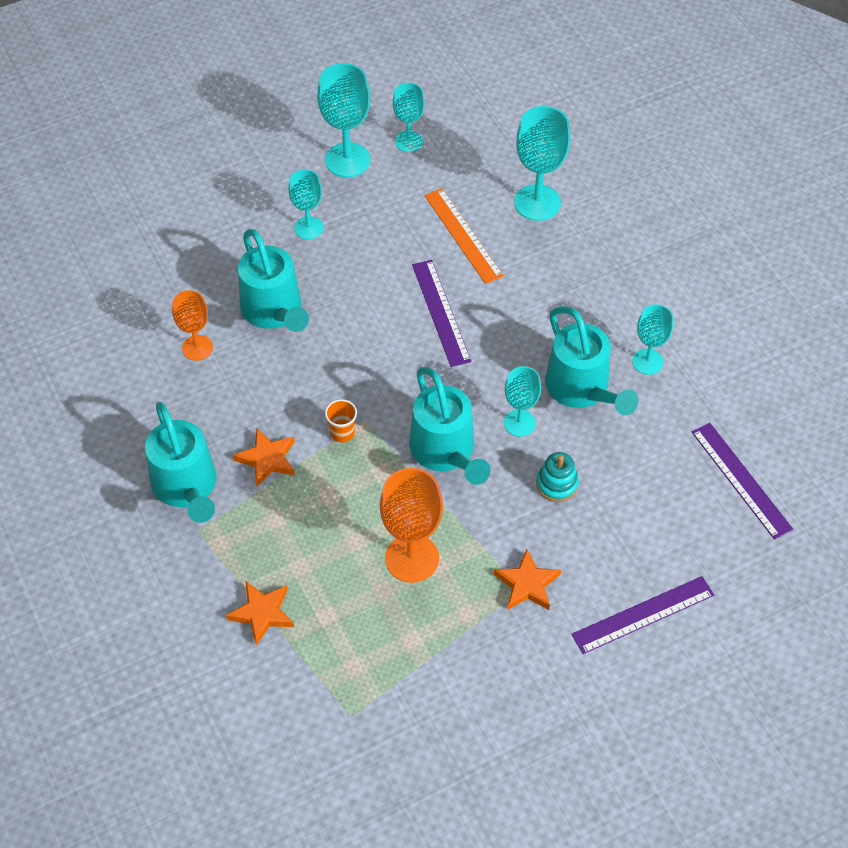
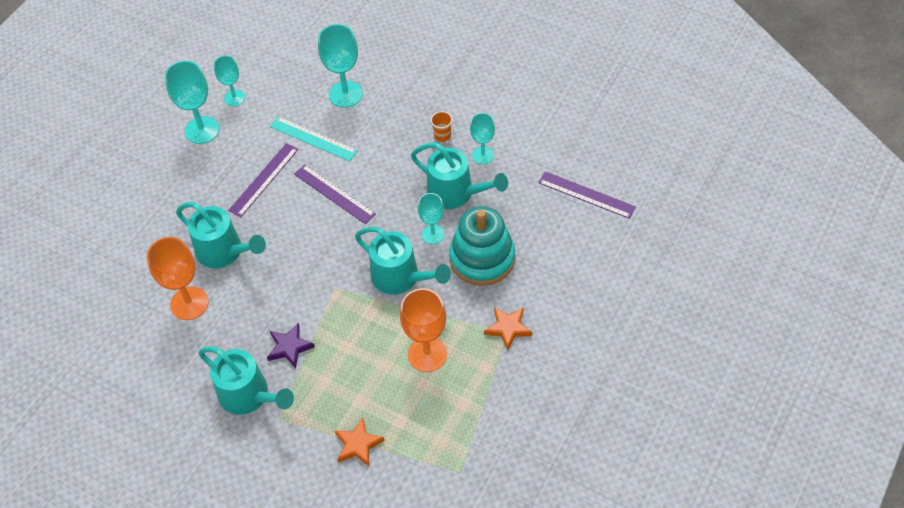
camera: 30 degrees left, 0 degrees up
(197, 348) = (189, 303): orange goblet -> orange goblet, size x1.61
(267, 459) = (289, 347): orange star -> purple star
(308, 228) = (208, 187): turquoise goblet -> none
(342, 433) = (326, 303): orange cup -> orange cup (442, 135)
(463, 235) = (313, 139): orange ruler -> turquoise ruler
(557, 484) = (482, 258): turquoise stacking toy -> turquoise stacking toy, size x2.17
(643, 614) = (588, 305): purple ruler -> purple ruler (263, 179)

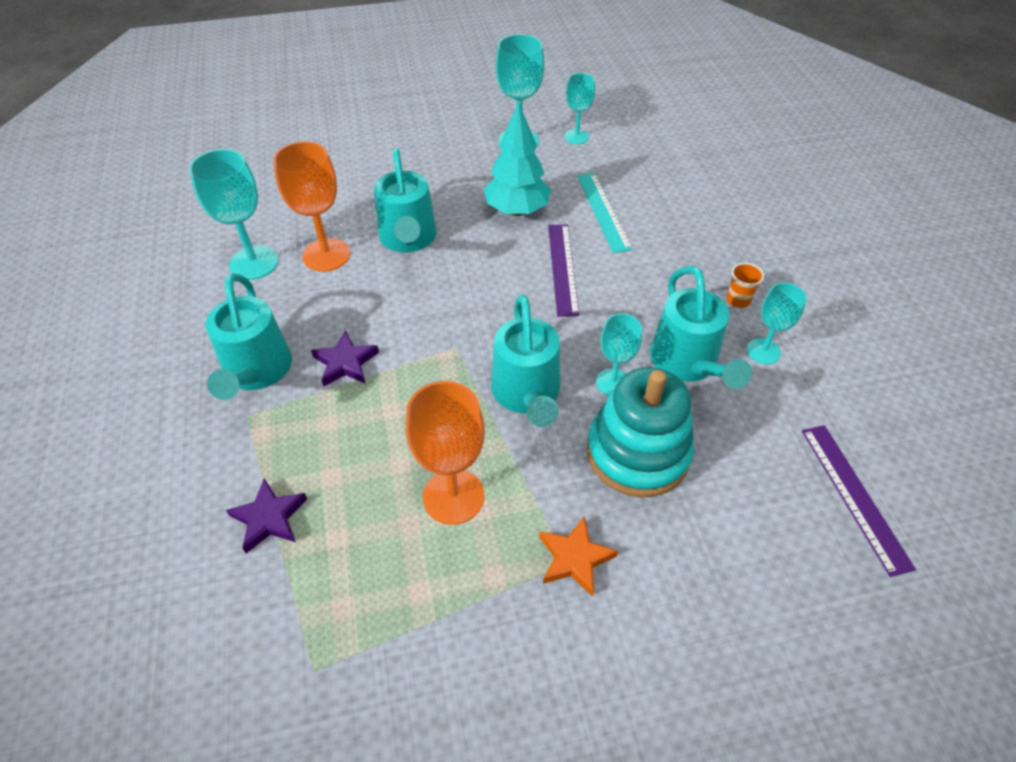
camera: 45 degrees right, 5 degrees down
(263, 179) = (517, 210): purple ruler -> turquoise tree
(345, 94) = (680, 198): turquoise goblet -> turquoise goblet (254, 263)
(358, 444) = (269, 518): orange star -> purple star

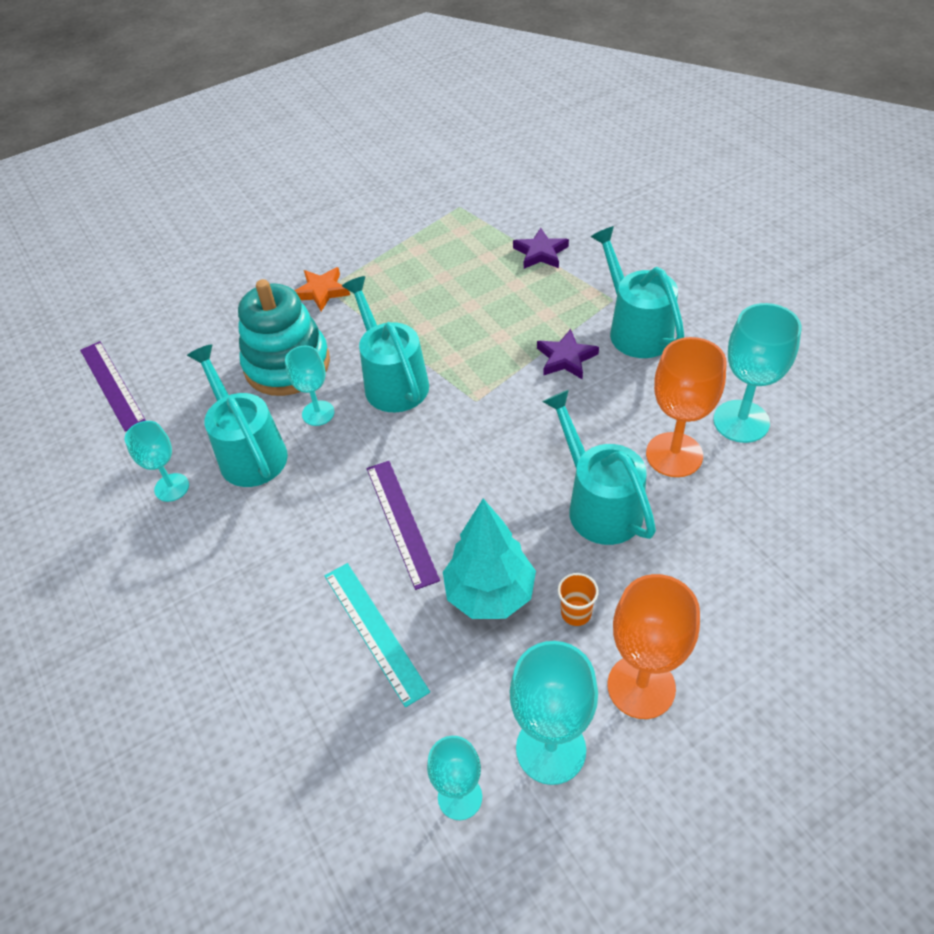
camera: 165 degrees right, 0 degrees up
(453, 496) = (420, 299): orange goblet -> orange goblet (641, 686)
(738, 300) = (194, 542): orange cup -> orange cup (576, 613)

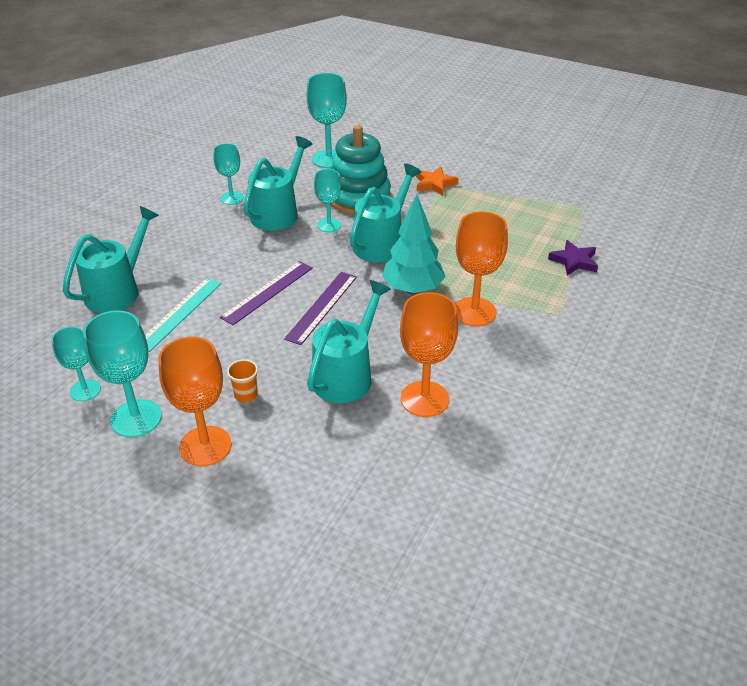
camera: 55 degrees right, 10 degrees down
(112, 385) = (289, 146): purple ruler -> purple ruler (321, 307)
(490, 594) = (236, 350): turquoise tree -> turquoise tree (412, 289)
(566, 358) = (474, 312): purple star -> orange goblet
(635, 328) = (540, 336): turquoise watering can -> turquoise watering can (118, 290)
(741, 421) = (491, 426): turquoise goblet -> turquoise goblet (329, 159)

